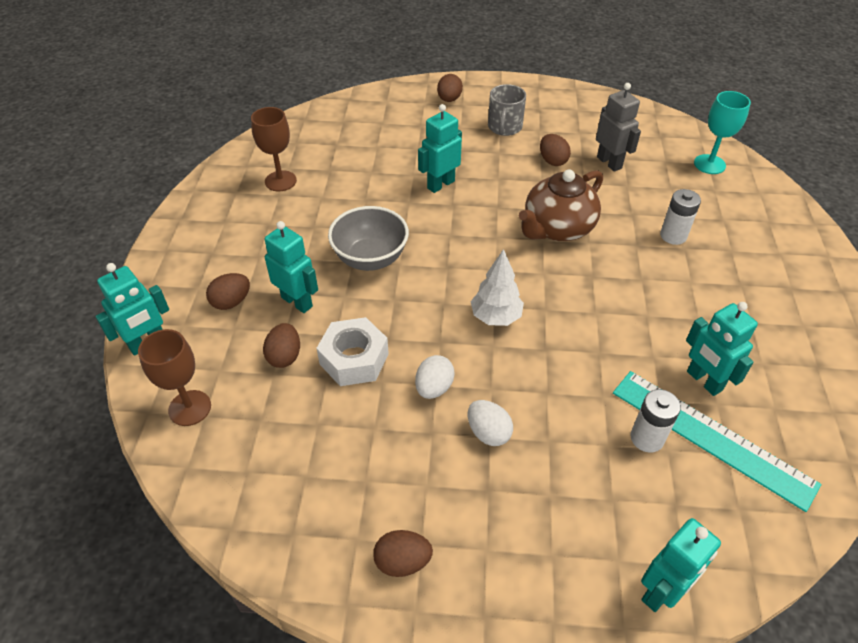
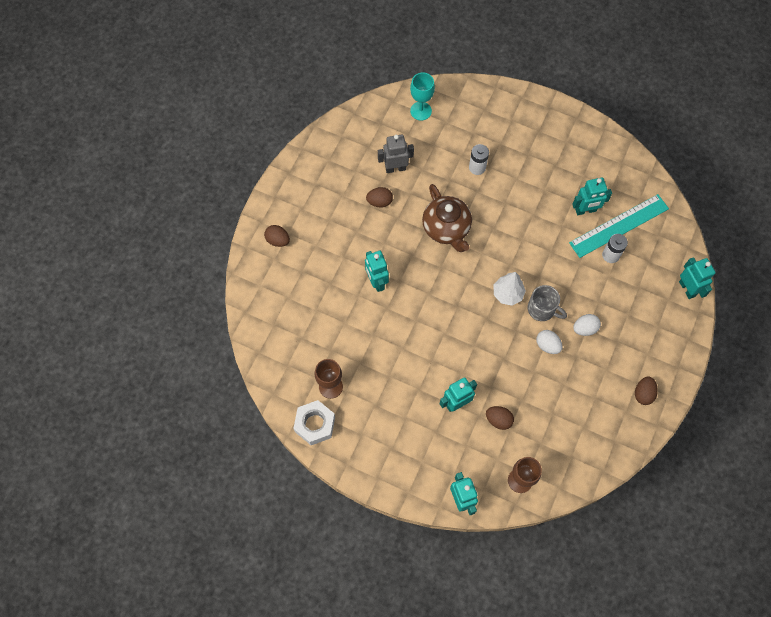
camera: 70 degrees left, 20 degrees up
(231, 302) = (443, 443): brown egg -> none
(354, 359) = (513, 382): white nut -> white nut (315, 424)
(370, 258) = (433, 348): grey bowl -> none
(504, 127) = (329, 216): grey mug -> grey mug (542, 309)

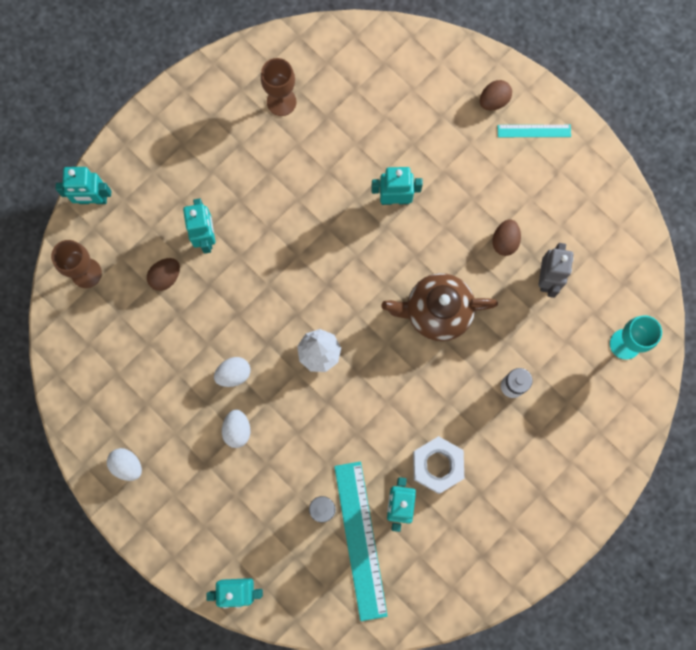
camera: 110 degrees right, 10 degrees up
(291, 207) = (534, 131): none -> turquoise ruler
(315, 424) = (243, 70): white nut -> white nut (437, 465)
(542, 309) = (282, 387): grey mug -> none
(643, 393) = (127, 465): brown egg -> white egg

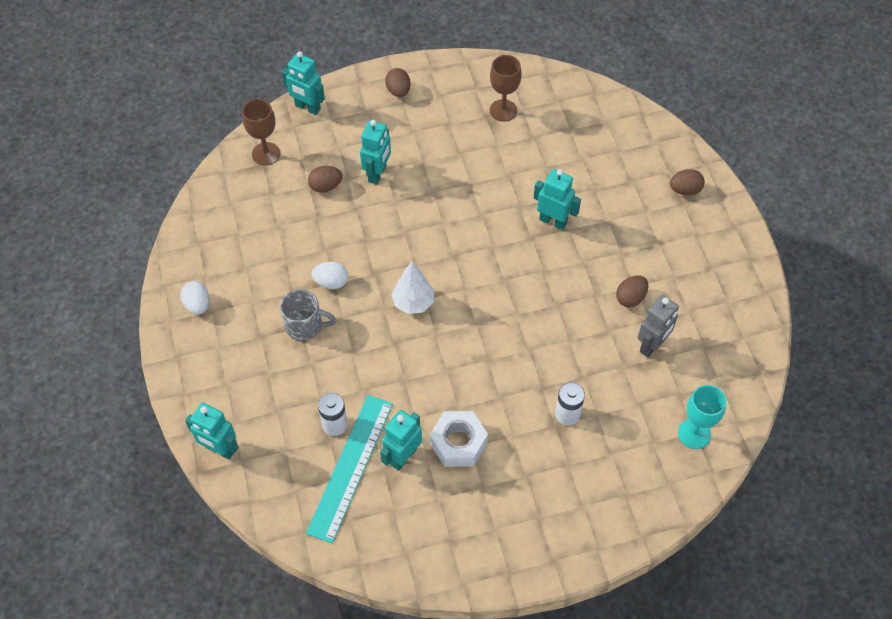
camera: 30 degrees right, 20 degrees down
(169, 133) = (398, 91): none -> brown egg
(237, 430) = (305, 325): white egg -> grey mug
(437, 312) = (535, 322): brown teapot -> none
(534, 131) = (708, 228): turquoise ruler -> none

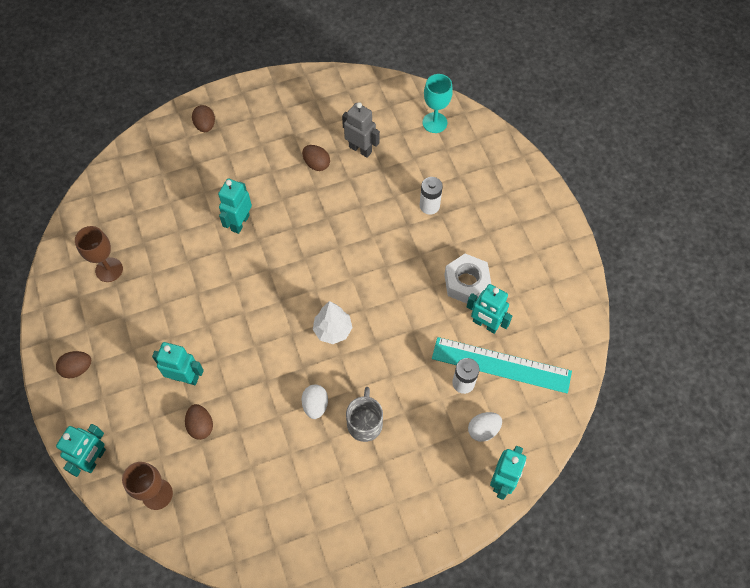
camera: 95 degrees left, 5 degrees up
(197, 305) = (350, 532): white egg -> white egg (483, 430)

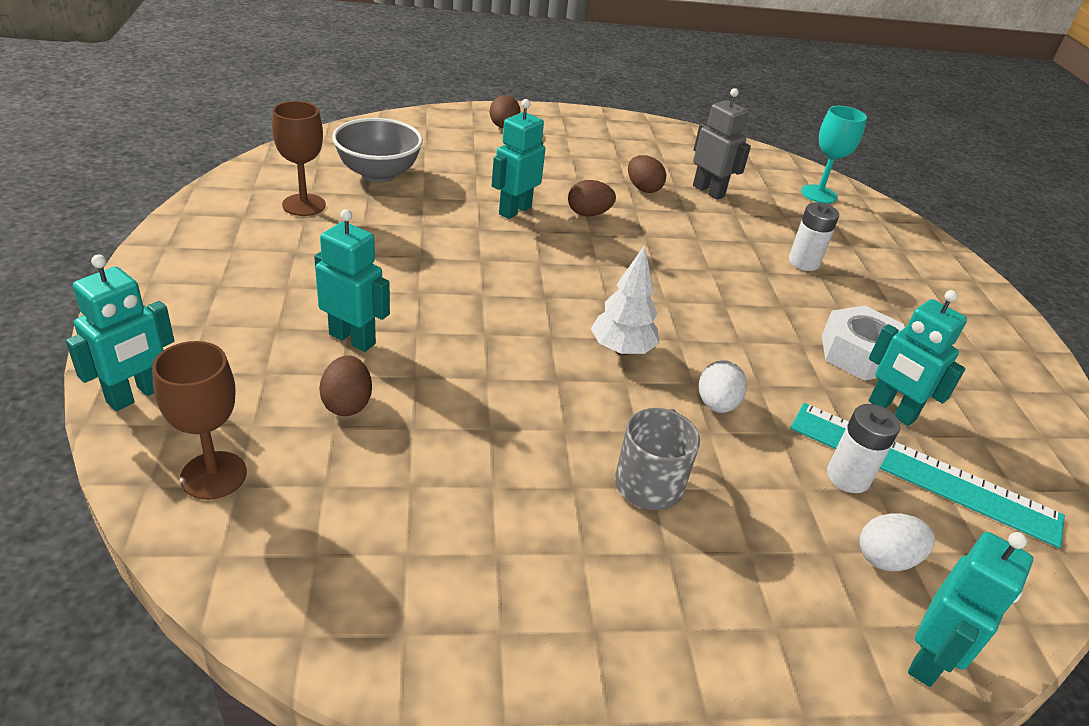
camera: 10 degrees right, 25 degrees down
(77, 368) = (188, 285): brown egg -> brown egg (588, 214)
(141, 218) = (378, 174): none -> grey bowl
(315, 405) = (563, 433): white egg -> white egg (716, 404)

